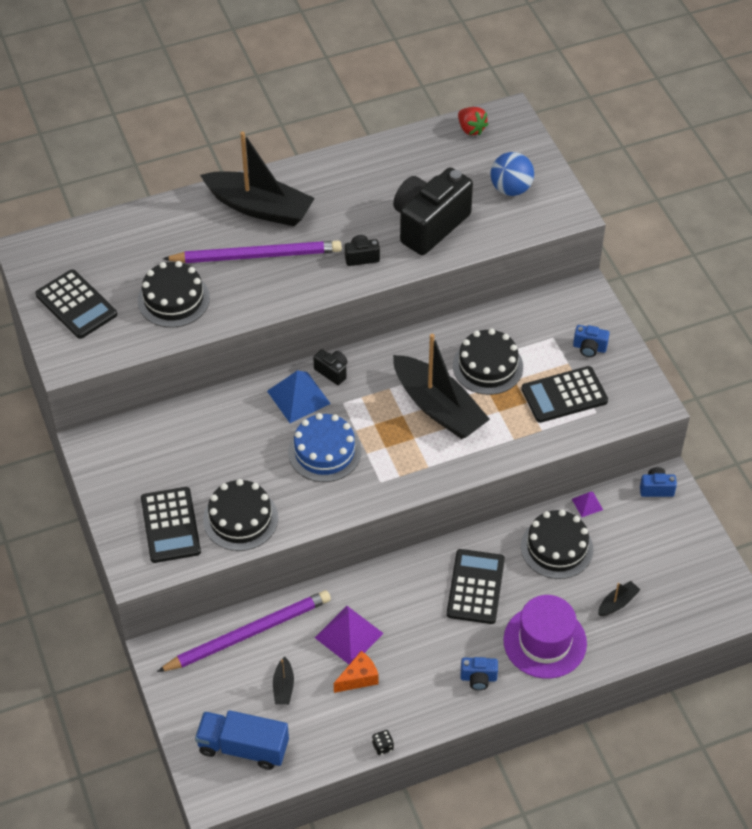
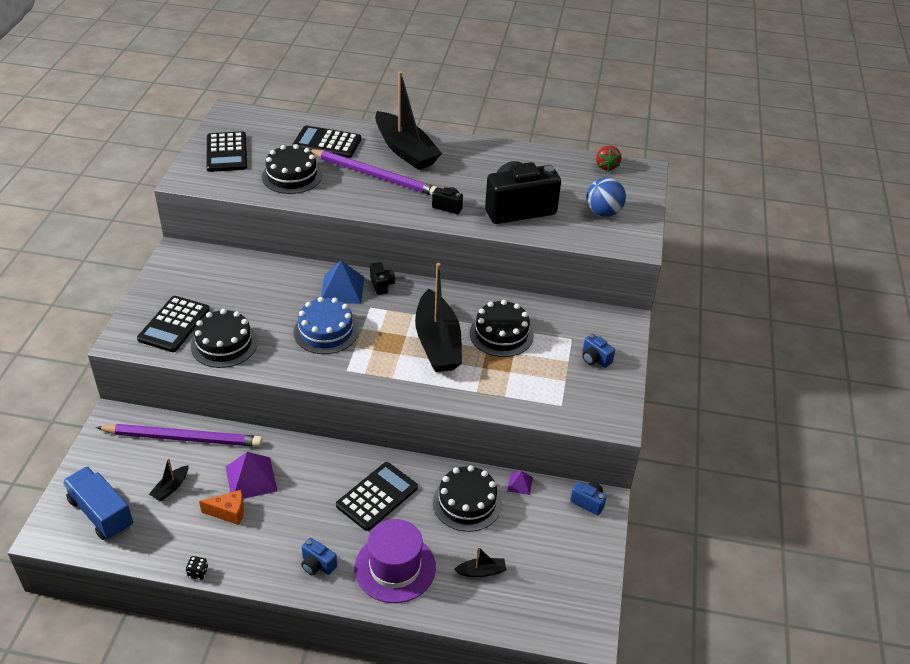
camera: 30 degrees right, 10 degrees down
(564, 395) = (545, 381): black calculator -> black calculator (327, 143)

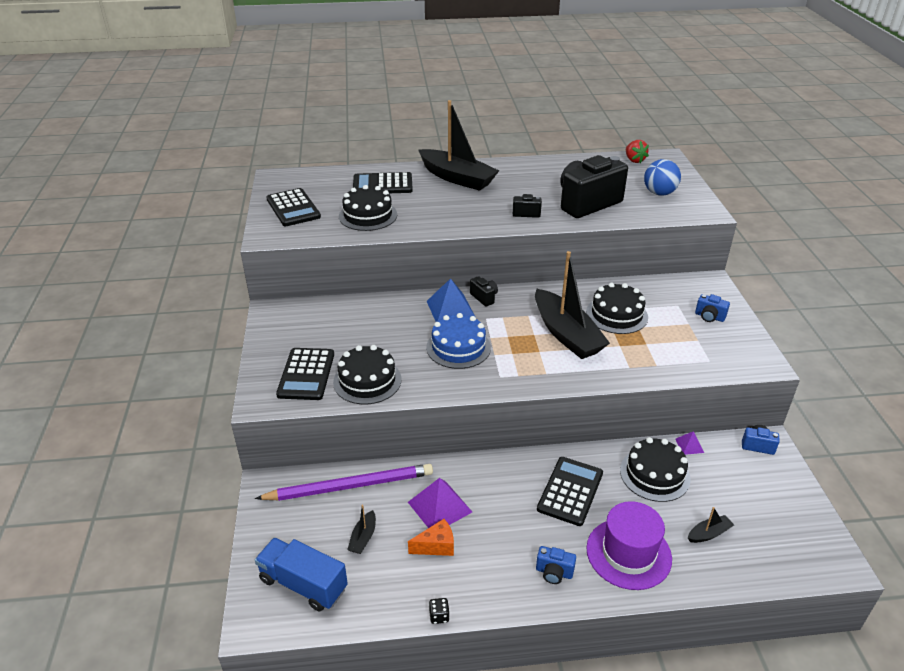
camera: 15 degrees left, 5 degrees down
(374, 175) = (443, 201): purple pencil -> none

